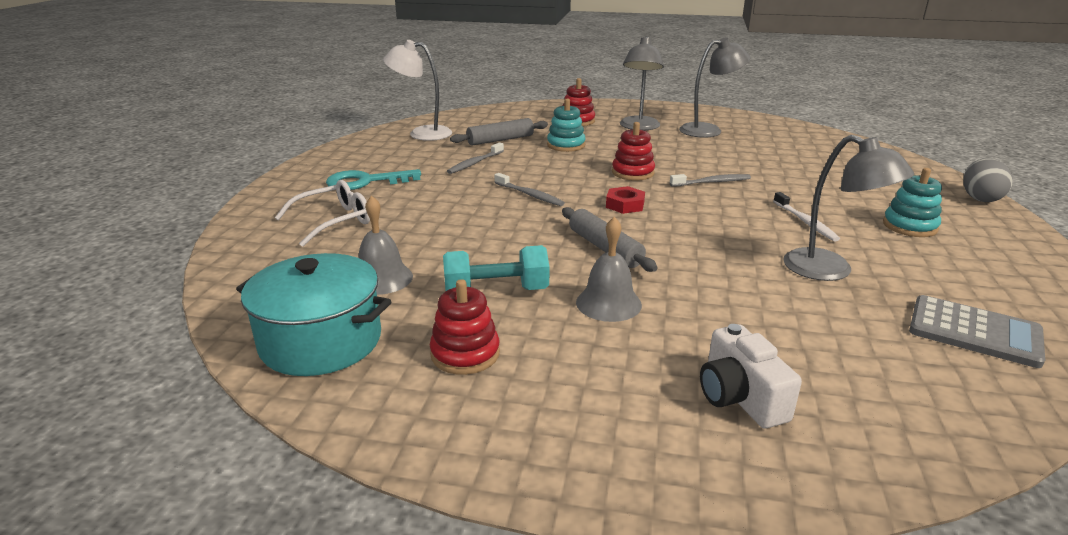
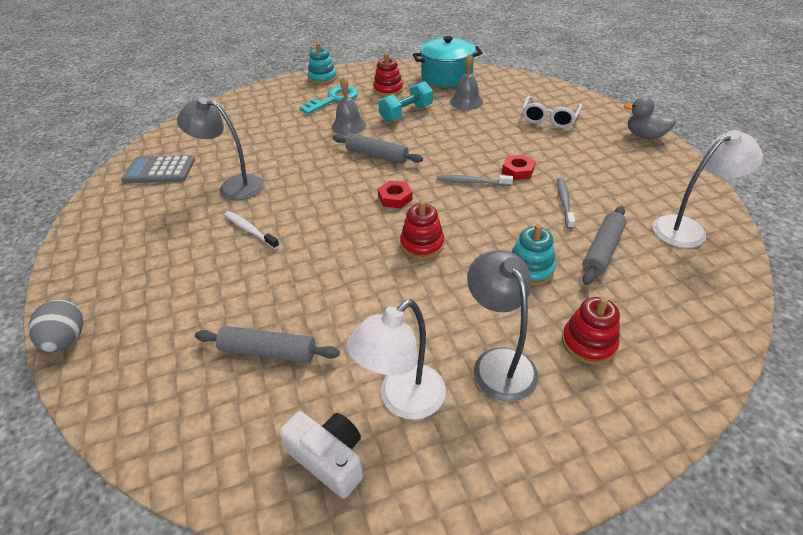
camera: 150 degrees right, 15 degrees up
(294, 179) = (644, 136): none -> grey duck
(366, 182) = (597, 151): turquoise key -> turquoise key (334, 99)
(471, 190) = (518, 171): none -> red nut
(708, 130) = (403, 400): grey lamp -> white lamp
(712, 182) = (342, 258): grey toothbrush -> none
(740, 397) = (273, 109): white camera -> white camera (329, 459)
(793, 159) = (268, 351): none -> grey rolling pin
(909, 226) = (163, 257): turquoise stacking toy -> turquoise stacking toy (322, 78)

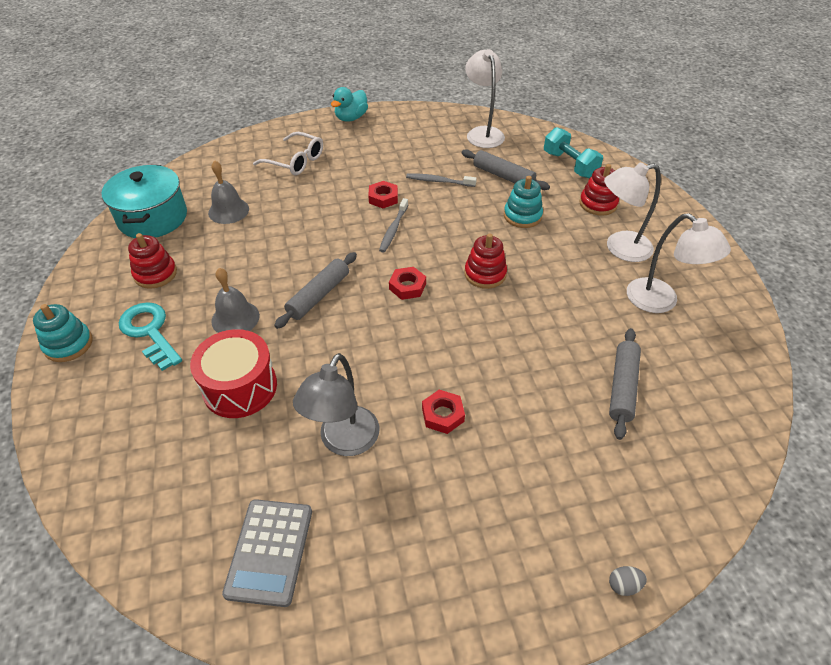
camera: 85 degrees left, 5 degrees up
(67, 340) = (624, 585): grey egg -> grey egg, size x0.51
(250, 230) = (442, 415): white toothbrush -> red nut
(285, 139) = (240, 387): none -> red drum
(329, 459) = (717, 345): white camera -> none
(406, 113) = (231, 262): turquoise dumbbell -> turquoise dumbbell (569, 165)
(498, 362) = (619, 248): grey lamp -> white lamp
(644, 136) = (351, 118): grey duck -> turquoise duck

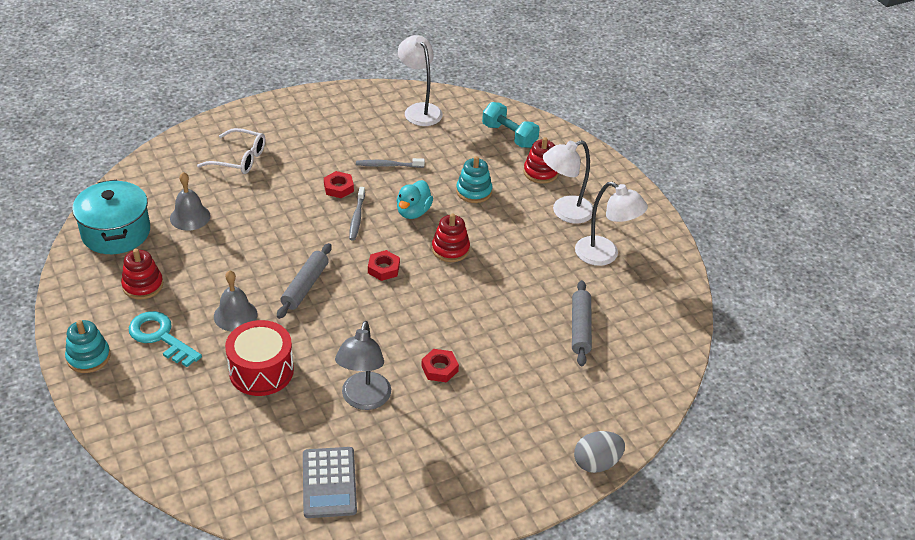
camera: 15 degrees left, 5 degrees down
(351, 118) = (281, 105): turquoise duck -> turquoise duck (413, 212)
(503, 176) = (448, 154): grey rolling pin -> none
(624, 585) = (596, 463): grey egg -> grey egg, size x1.97

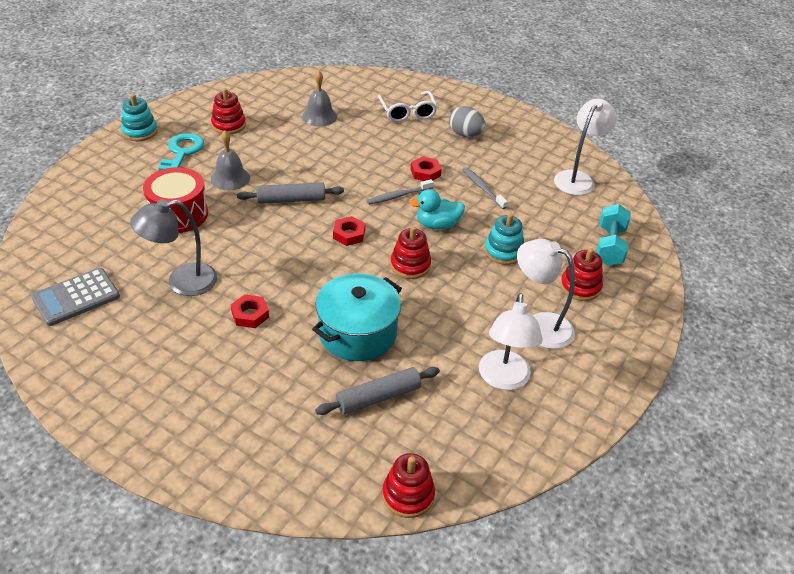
camera: 60 degrees right, 0 degrees up
(116, 232) = (273, 93): turquoise pot -> turquoise pot (357, 333)
(596, 463) = (194, 477): grey egg -> grey egg (465, 134)
(677, 350) = (408, 495): none -> red stacking toy

